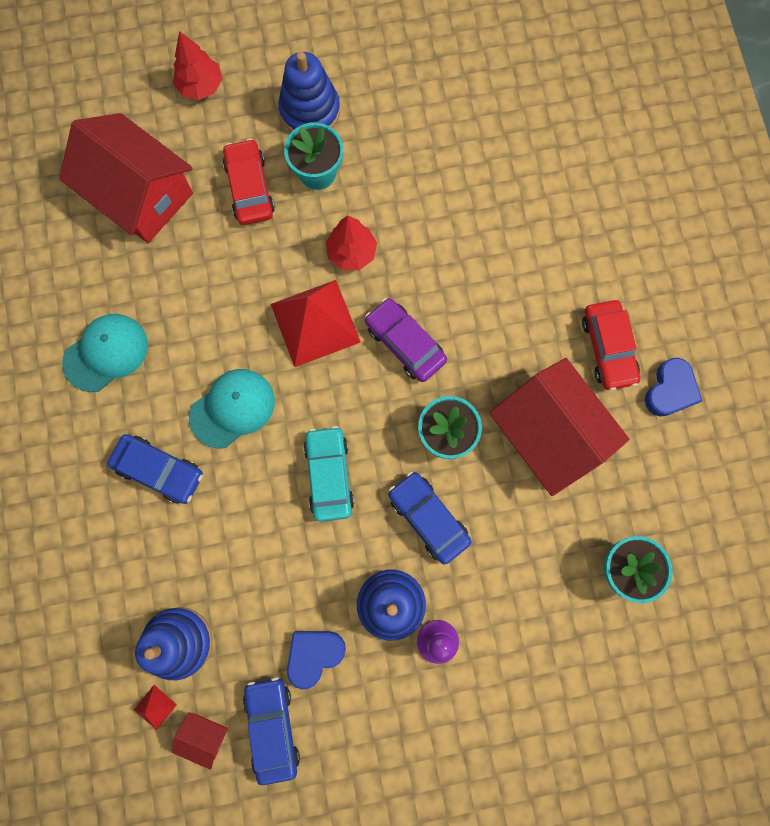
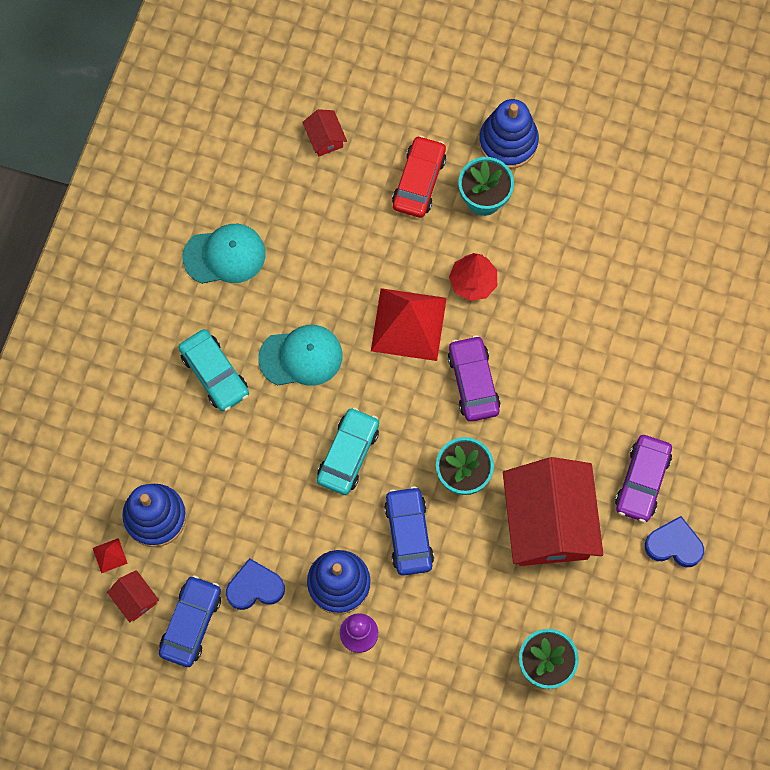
camera: 30 degrees right, 5 degrees down
(140, 195) = (325, 138): red house -> red house, size x0.41
(159, 470) = (214, 373): blue car -> turquoise car
(201, 86) = (427, 71): red tree -> none
(608, 348) = (642, 481): red car -> purple car
(670, 390) = (674, 545): blue heart -> blue heart turned 135 degrees counterclockwise

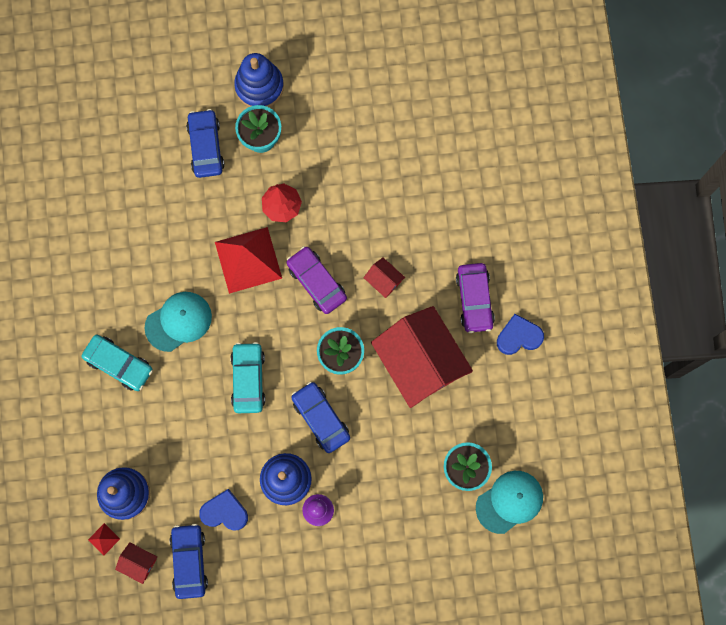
camera: 25 degrees left, 5 degrees up
(224, 255) = (84, 270): turquoise cap -> turquoise cap (509, 502)
(255, 587) = (225, 512): blue heart -> blue heart turned 45 degrees clockwise
(325, 138) = (119, 145): red house -> red house (384, 280)
(419, 181) = (206, 146): red car -> blue car

